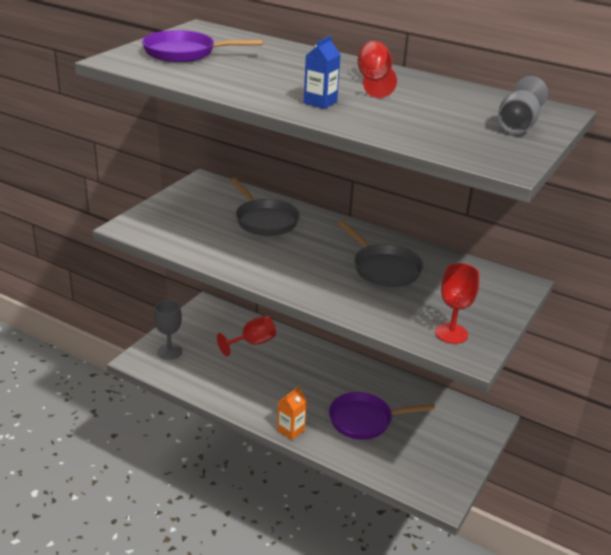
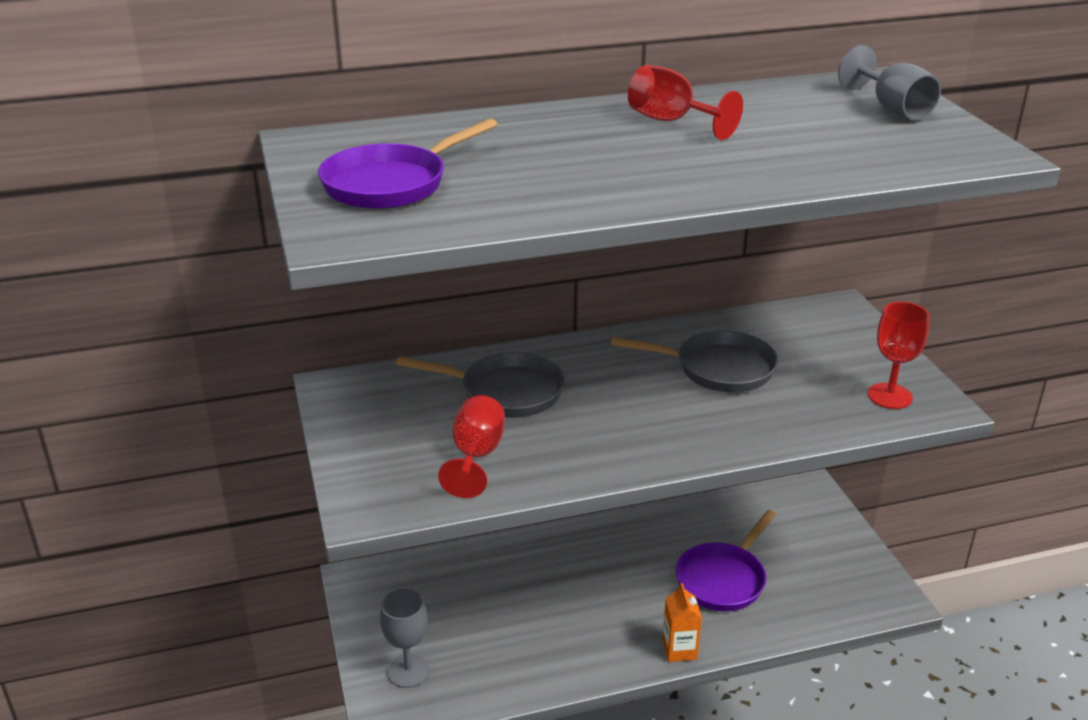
camera: 45 degrees left, 0 degrees up
(252, 343) = (485, 584): red goblet -> red goblet (476, 456)
(320, 102) = (698, 172): blue carton -> none

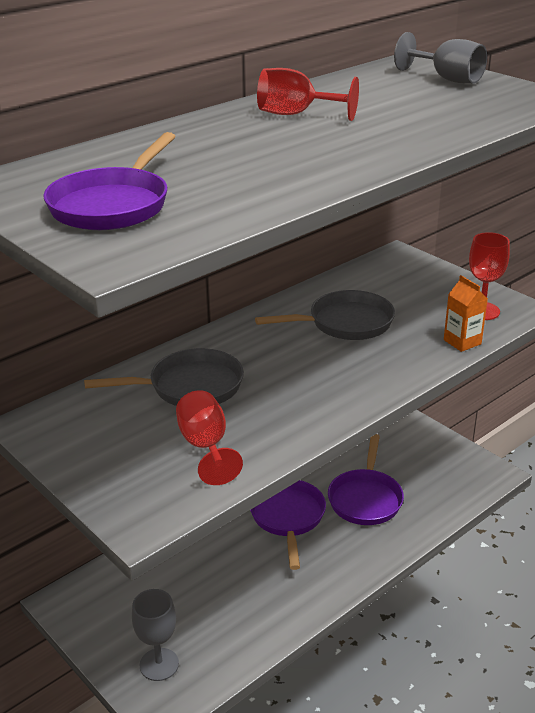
camera: 25 degrees left, 0 degrees up
(625, 571) = (288, 518): none -> purple pan
(679, 650) = (367, 564): orange carton -> orange carton (462, 342)

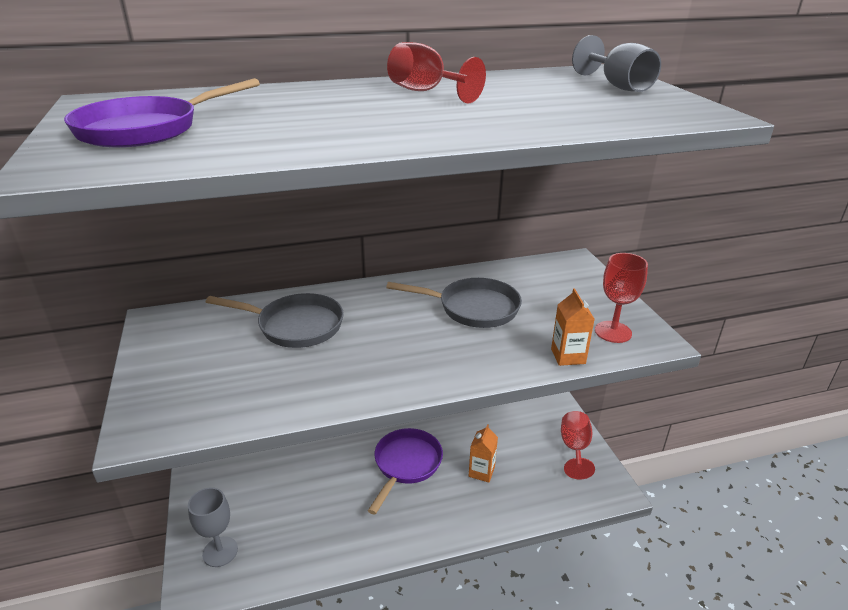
camera: 25 degrees right, 0 degrees up
(206, 447) = (255, 382): red goblet -> red goblet (574, 448)
(365, 499) = (481, 472): purple pan -> orange carton

